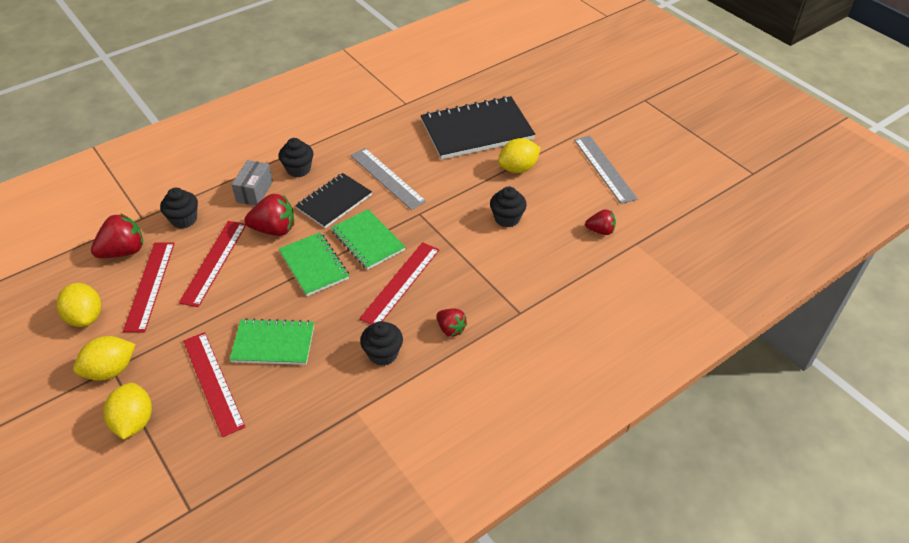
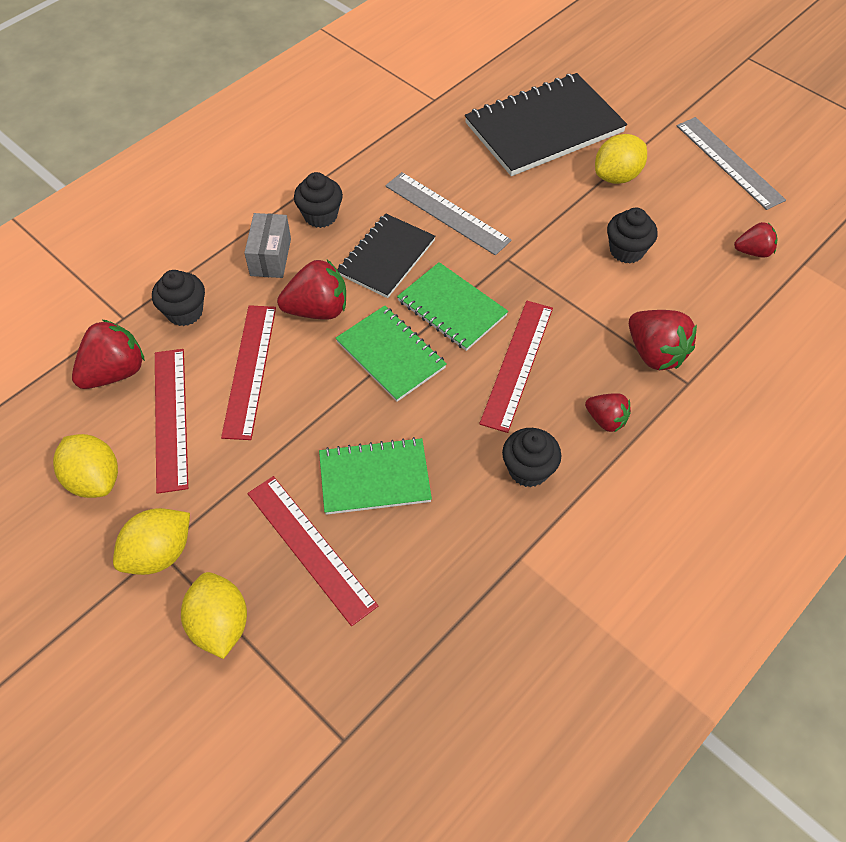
camera: 10 degrees left, 10 degrees up
(502, 289) = (655, 353): none -> red strawberry

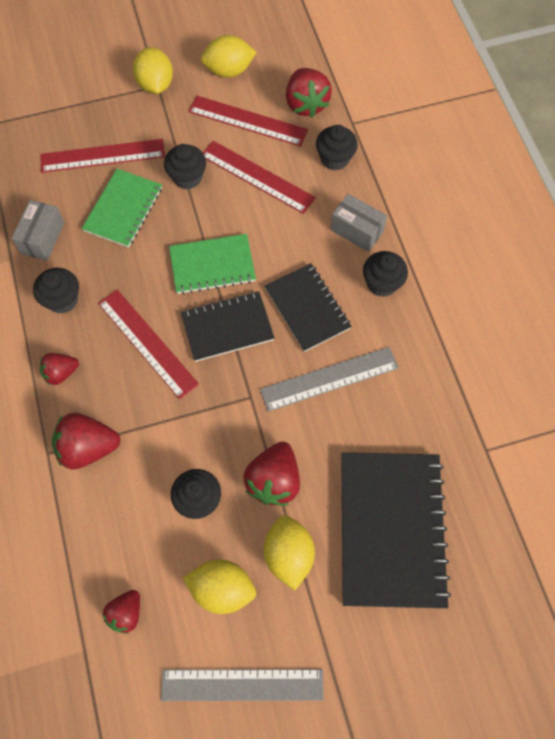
camera: 120 degrees right, 10 degrees up
(220, 624) = (91, 97): yellow lemon -> yellow lemon (222, 589)
(290, 437) = (187, 177): none -> black cupcake
(317, 309) = (284, 239): red strawberry -> red strawberry (274, 480)
(452, 308) = (227, 327): green notebook -> black notebook
(468, 541) = (43, 238): none -> grey box

